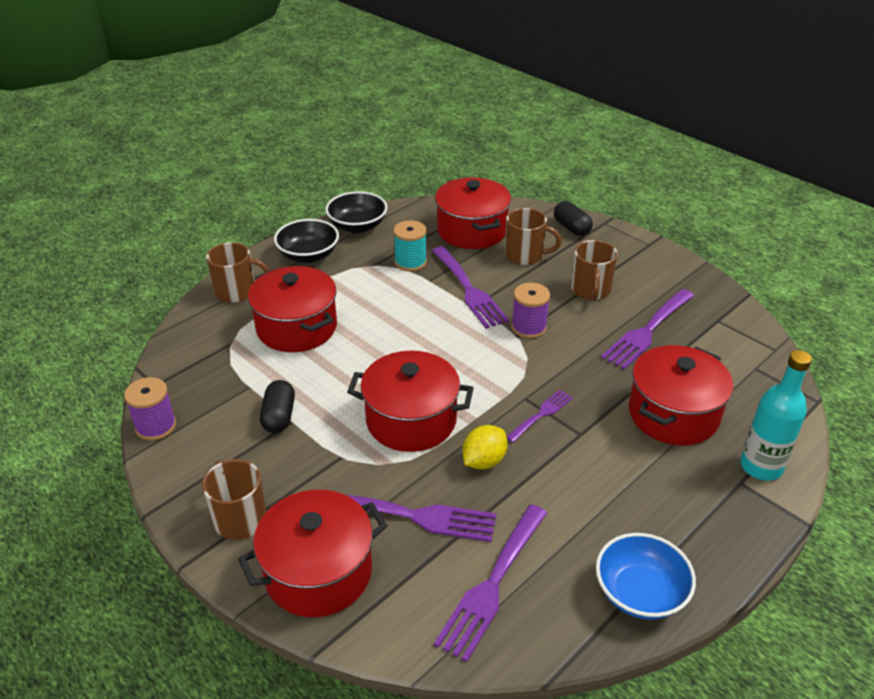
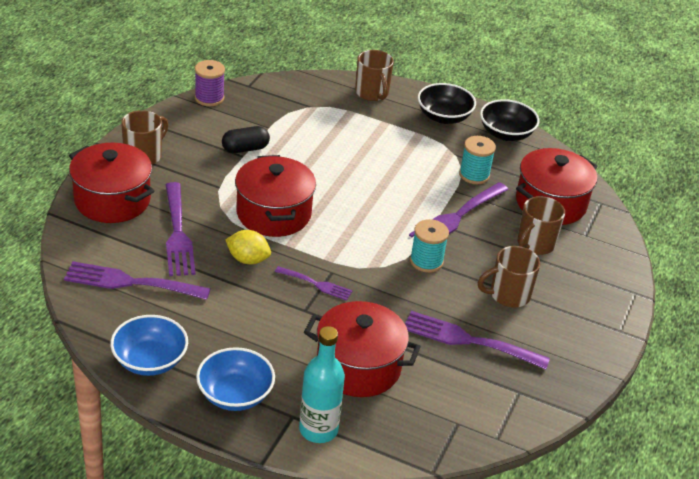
camera: 65 degrees right, 0 degrees up
(297, 327) = (347, 133): red pot -> none
(525, 256) = (535, 244): brown mug -> brown mug turned 45 degrees clockwise
(529, 327) = (426, 261): purple spool -> turquoise spool
(571, 228) = (606, 270): black capsule -> none
(705, 523) = (235, 394): none -> blue bowl

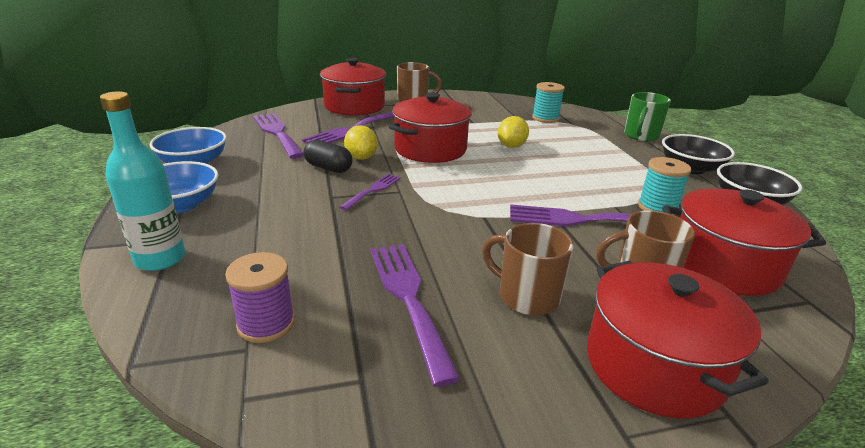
camera: 55 degrees right, 10 degrees down
(209, 98) = (507, 98): purple spool -> purple spool (266, 324)
(245, 149) = (481, 121): black capsule -> black capsule (328, 168)
(316, 168) = (511, 146): none -> yellow lemon
(316, 284) = (373, 190): purple fork -> purple fork turned 135 degrees counterclockwise
(358, 367) = (281, 247): red pot -> red pot (654, 365)
(372, 93) = (641, 136): brown mug -> green mug
(426, 261) = (491, 227): turquoise spool -> turquoise spool (545, 118)

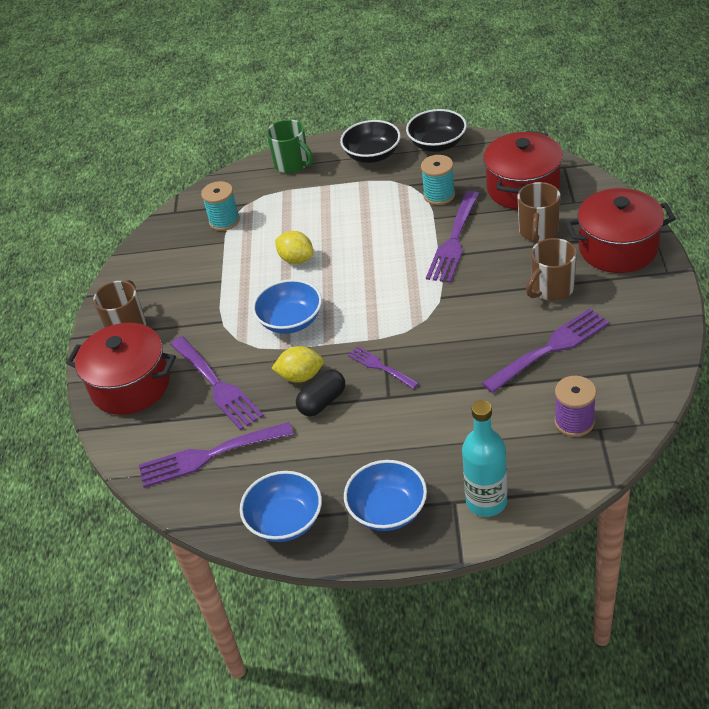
camera: 70 degrees left, 15 degrees up
(408, 299) = (550, 348): purple fork -> purple fork turned 150 degrees clockwise
(430, 149) = (291, 321): red pot -> blue bowl

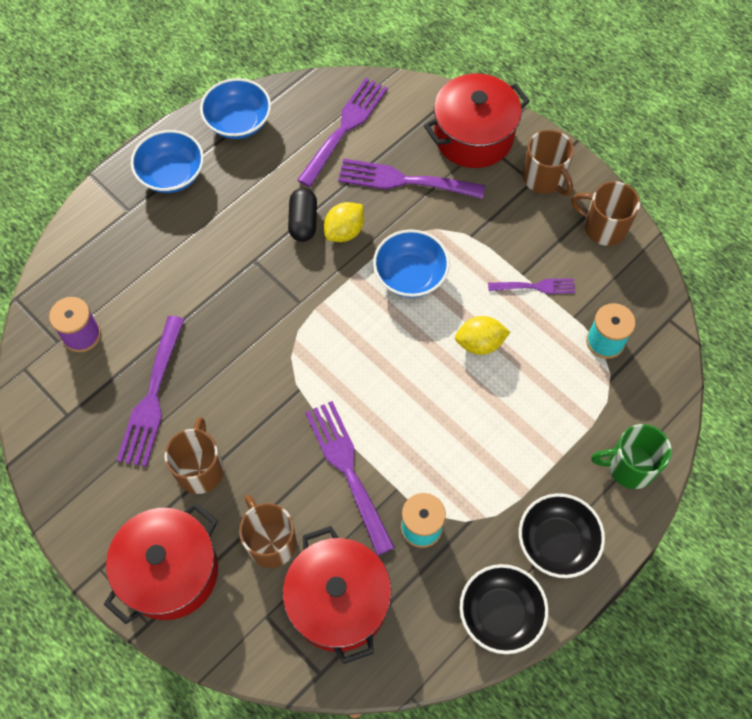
camera: 130 degrees right, 20 degrees up
(137, 277) = (603, 227): none -> brown mug
(380, 367) = (287, 282): purple fork -> purple fork (535, 286)
(486, 501) = (104, 226): turquoise bottle -> none

